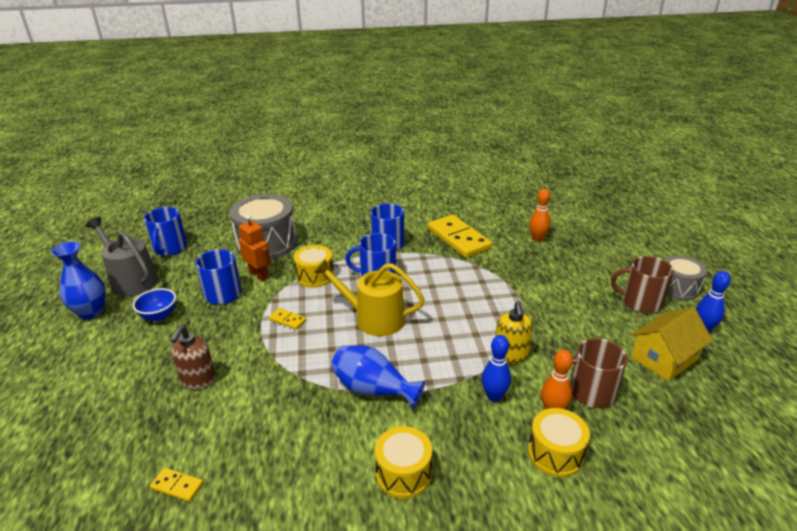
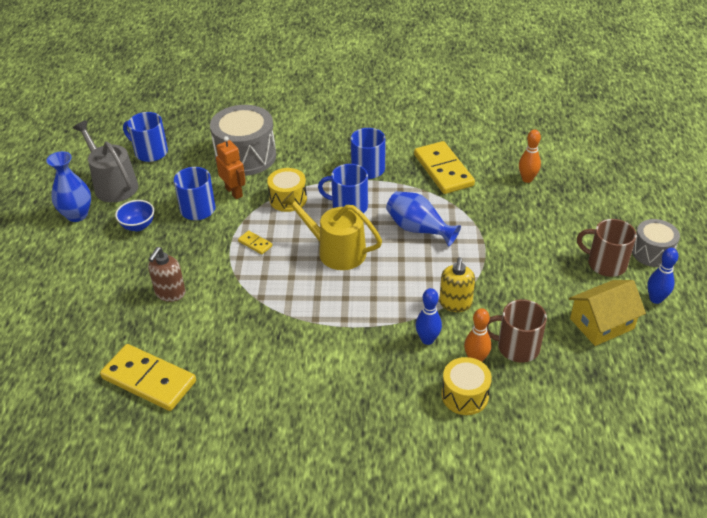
camera: 10 degrees right, 10 degrees up
(170, 248) = (150, 152): blue mug -> blue mug turned 105 degrees clockwise
(177, 486) = (149, 380): yellow domino -> yellow domino, size x2.31
(373, 389) = (321, 320): blue vase -> blue vase (418, 229)
(403, 473) = (331, 394): yellow drum -> none

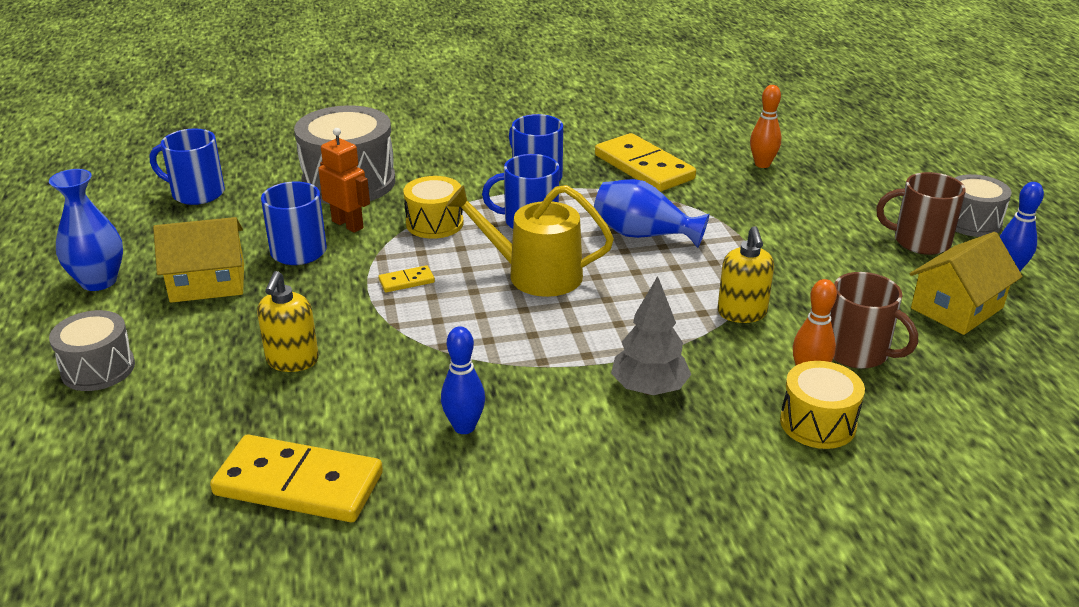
camera: 15 degrees left, 10 degrees down
(62, 280) = (98, 369): none -> grey drum
(113, 185) = (148, 238): grey watering can -> none
(138, 226) = (208, 283): blue bowl -> yellow house
(170, 293) = (292, 361): brown soap dispenser -> yellow soap dispenser
(255, 243) = (406, 281): yellow domino -> yellow domino turned 45 degrees counterclockwise
(372, 351) = (649, 389): none -> grey tree
(427, 339) = (725, 362): blue bowling pin -> blue bowling pin (464, 427)
(516, 347) = (858, 352): brown mug -> brown mug turned 135 degrees counterclockwise

